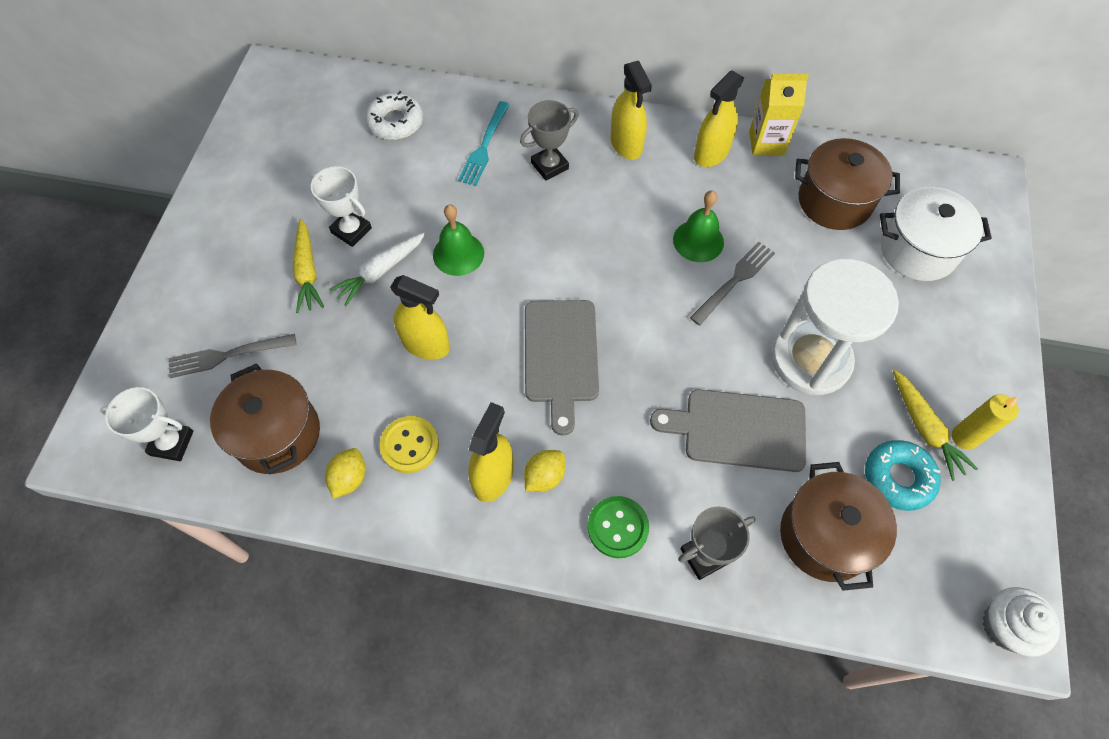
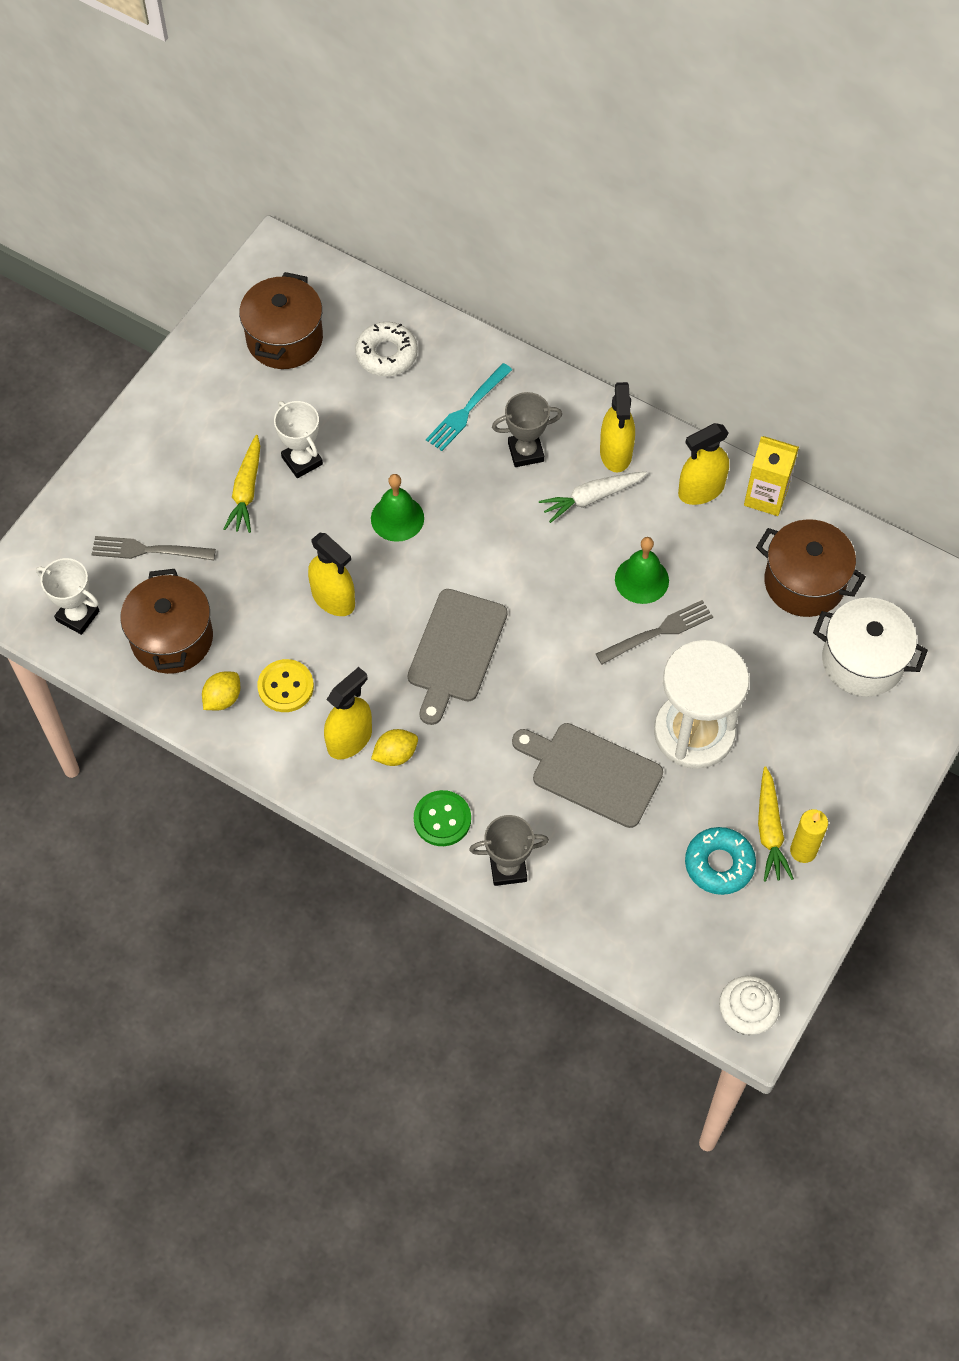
camera: 20 degrees right, 0 degrees up
(380, 272) = (315, 513): white carrot -> white carrot (591, 498)
(825, 536) = (624, 889): brown pot -> brown pot (284, 339)

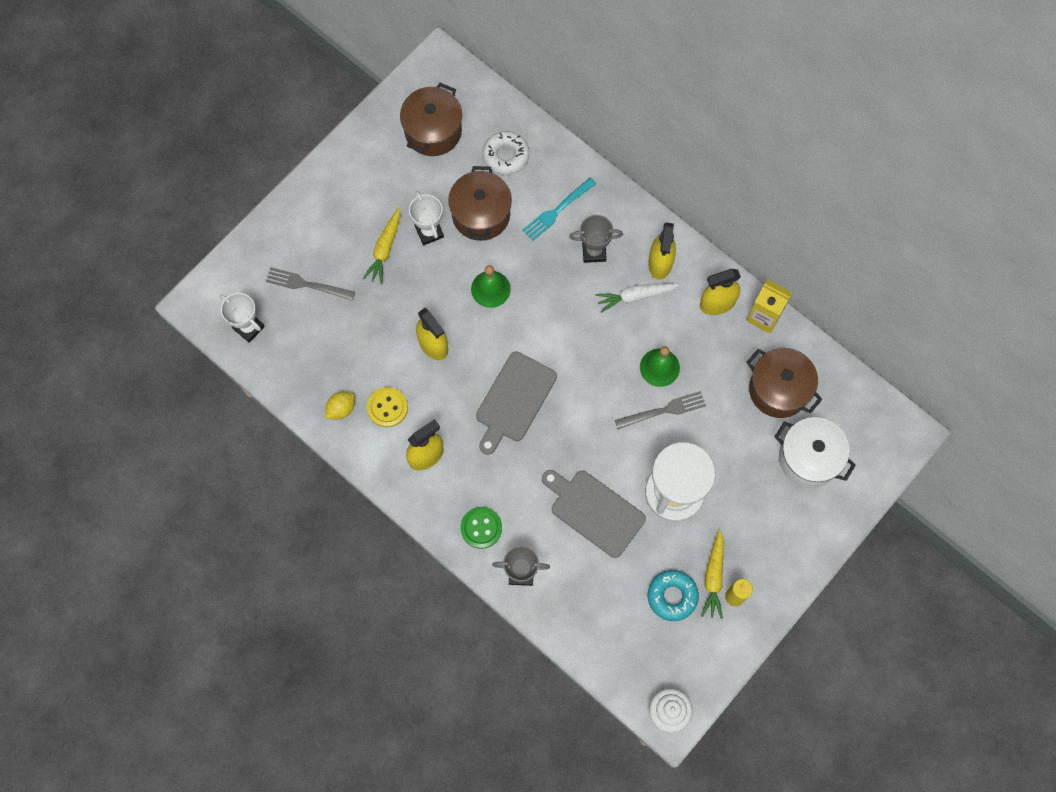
camera: 10 degrees right, 10 degrees up
(172, 638) = (313, 356): brown pot -> brown pot (481, 214)
(395, 754) = (456, 473): yellow lemon -> none

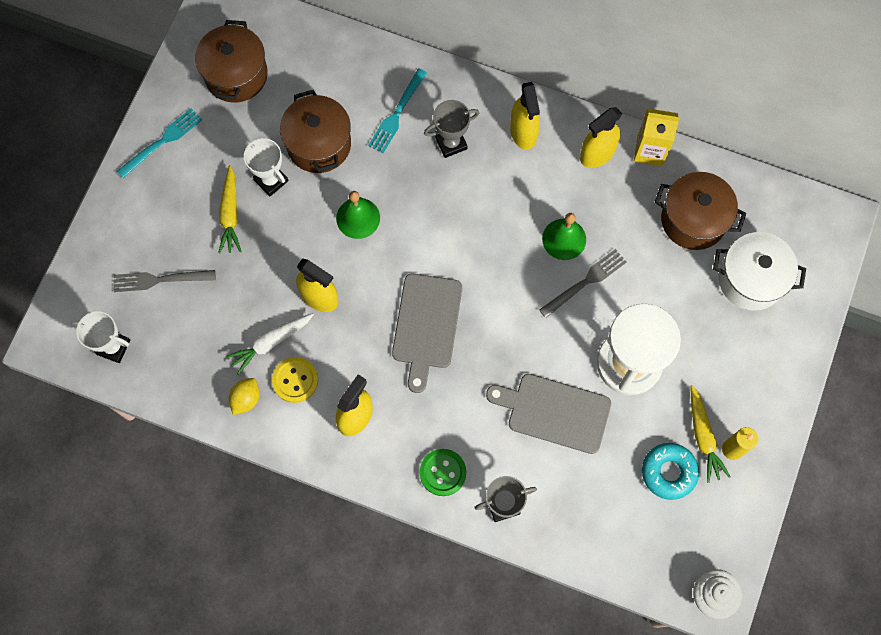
camera: 20 degrees left, 0 degrees up
(351, 168) = (162, 141): none -> turquoise fork
(506, 156) = (322, 75): white donut -> none
(635, 296) = (511, 174): white carrot -> white carrot (270, 343)

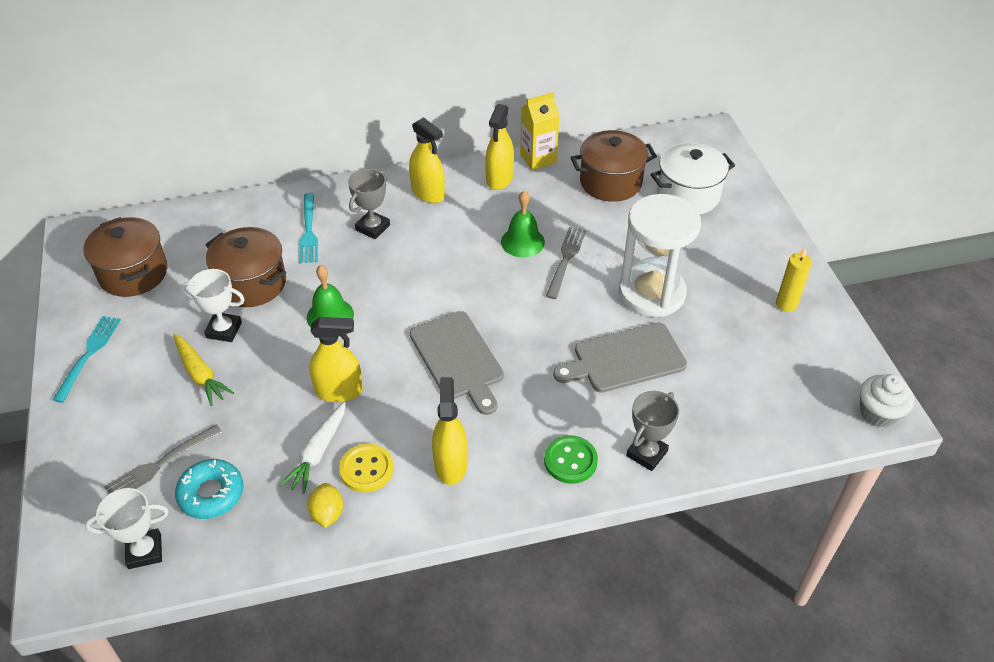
camera: 35 degrees left, 25 degrees down
(668, 472) = (756, 347): turquoise donut -> turquoise donut (211, 494)
(703, 436) = (756, 309): yellow carrot -> none

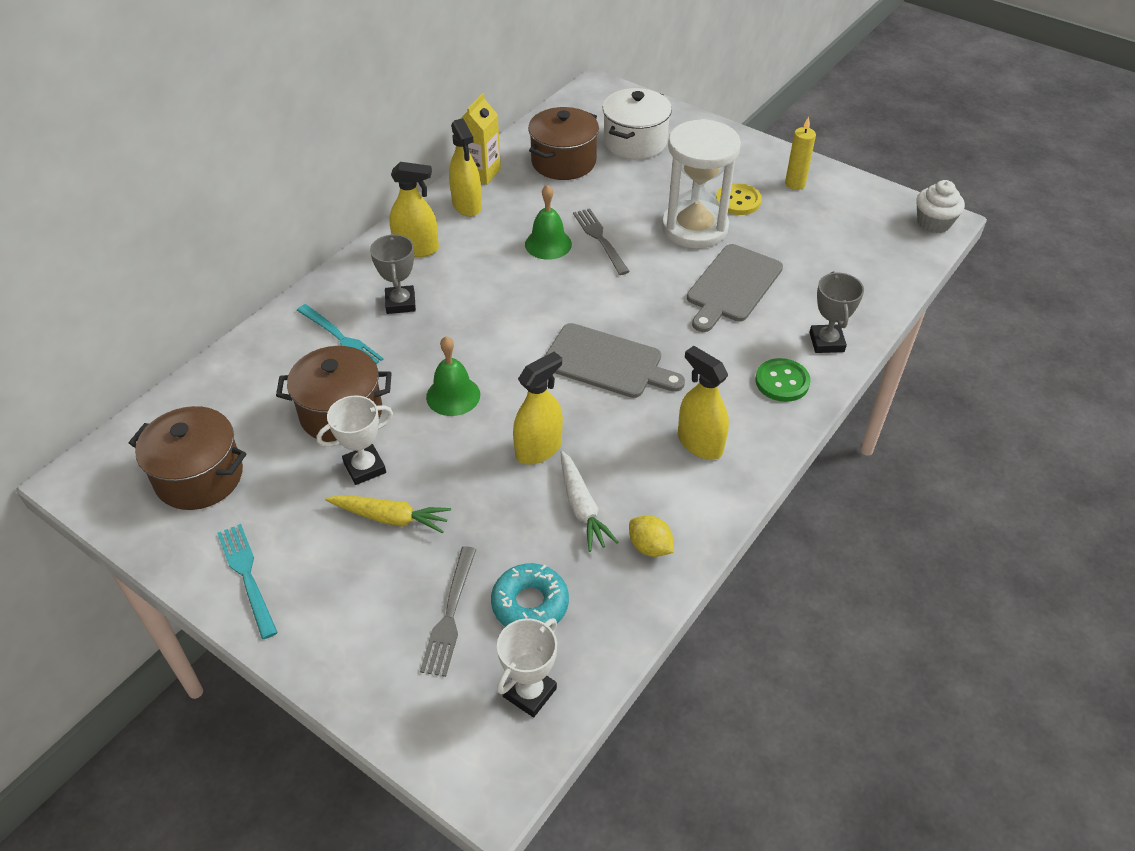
camera: 40 degrees left, 0 degrees up
(366, 469) = (638, 492): yellow button -> yellow button (738, 201)

